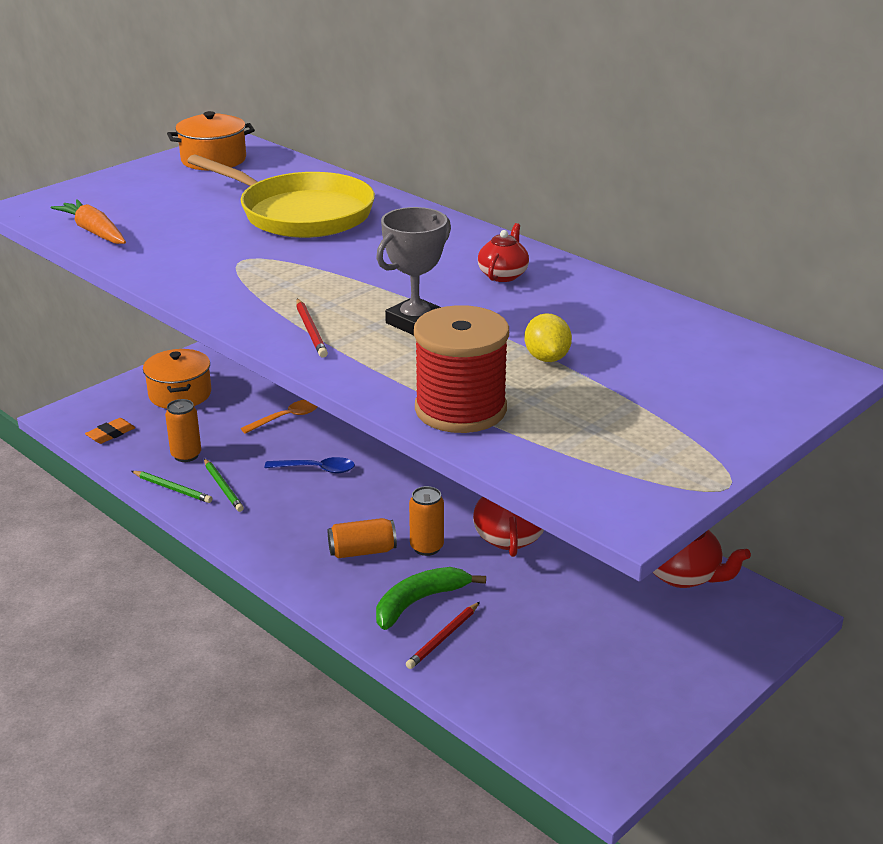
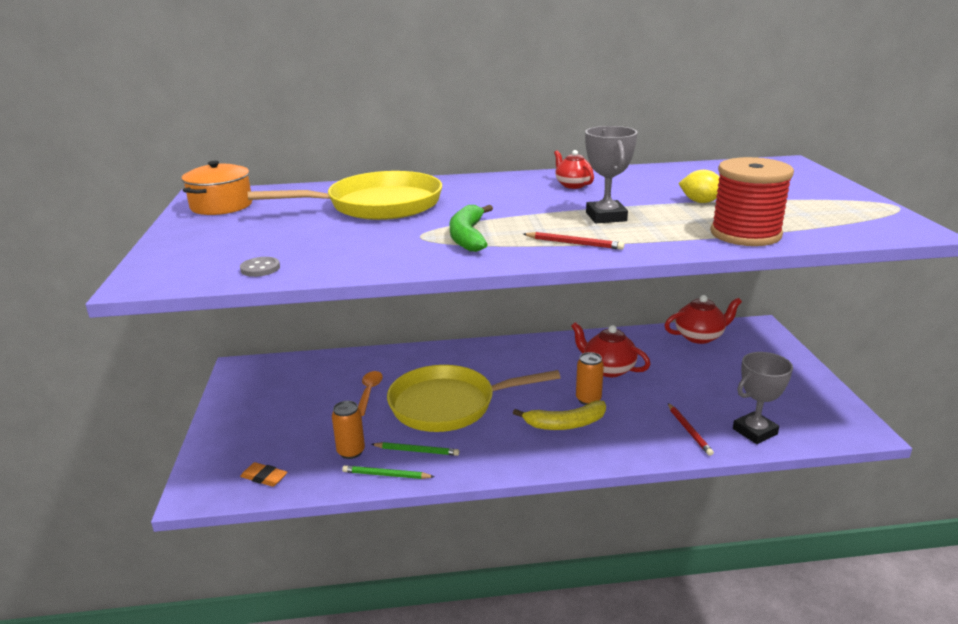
camera: 50 degrees left, 5 degrees down
(94, 232) = (260, 268): orange carrot -> grey button
(111, 434) = (264, 477): orange eraser -> orange eraser turned 60 degrees counterclockwise
(172, 489) = (386, 475): green pencil -> green pencil turned 150 degrees counterclockwise
(180, 394) = (264, 424): orange pot -> none
(316, 469) = (449, 405): blue spoon -> yellow pan
(362, 551) = (565, 424): orange can -> yellow banana
(419, 602) = (643, 424): green banana -> green banana (468, 236)
(497, 687) = (754, 431): none -> grey trophy

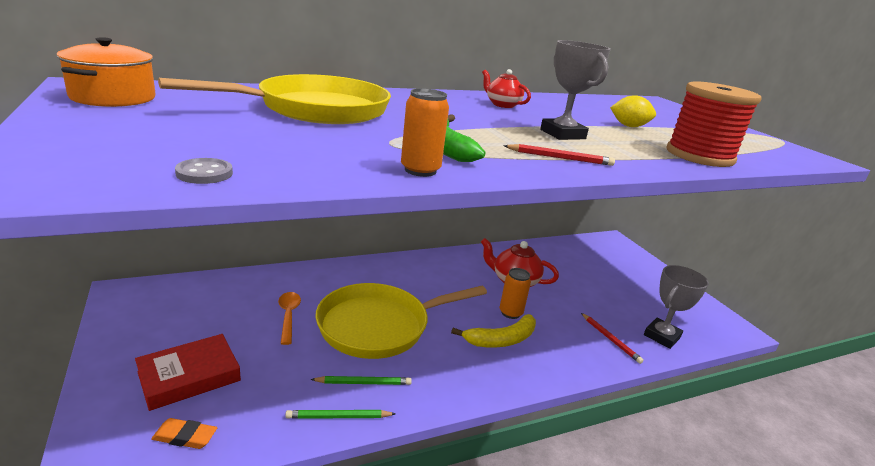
camera: 20 degrees left, 0 degrees up
(276, 435) = (189, 376): none -> red book
(351, 452) = (288, 390): orange can -> orange can (420, 170)
(699, 337) = (574, 249): red teapot -> none

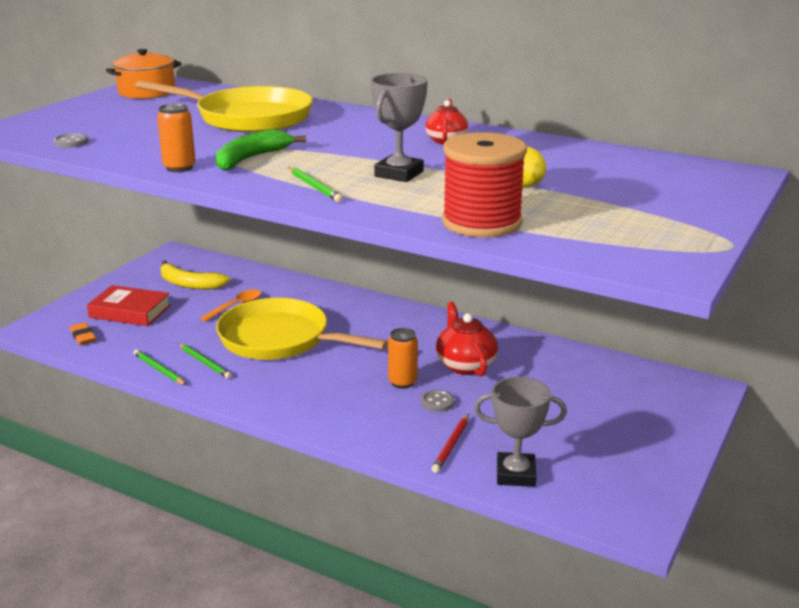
camera: 55 degrees right, 0 degrees up
(501, 340) = (350, 393): yellow banana -> yellow banana (189, 284)
(551, 315) = (437, 402): none -> grey button
(560, 158) = (314, 187): red pencil -> green pencil

